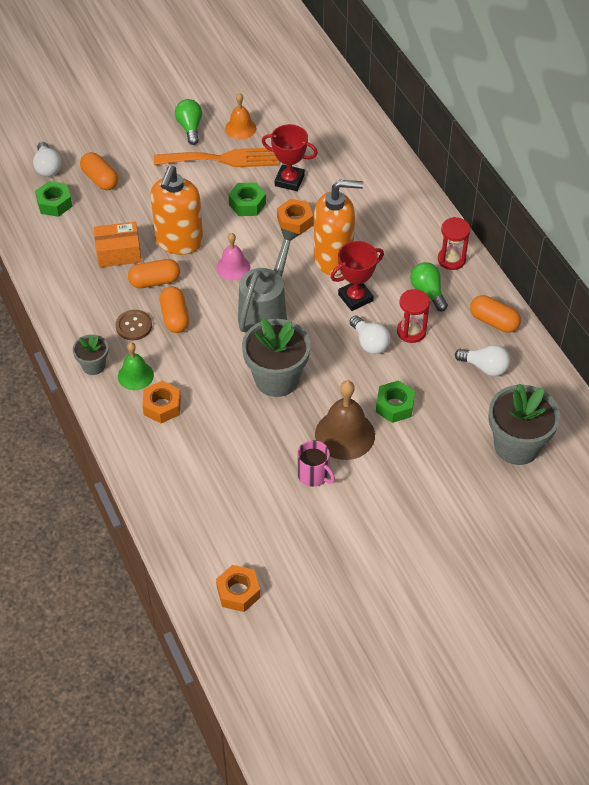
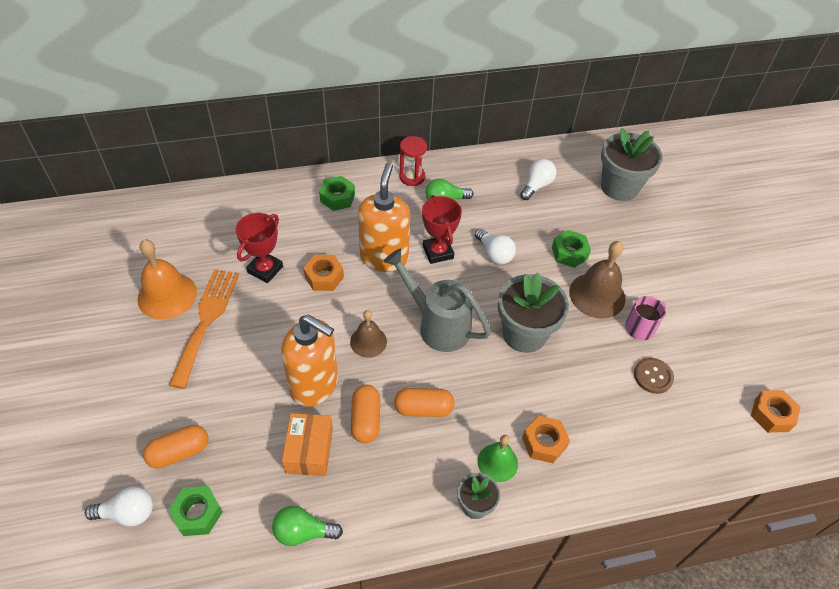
camera: 80 degrees left, 0 degrees up
(134, 326) = (426, 452): brown button -> brown button (653, 376)
(190, 127) = (140, 342): green light bulb -> green light bulb (303, 532)
(233, 267) = (368, 341): pink bell -> brown bell
(240, 128) = (167, 295): orange bell -> orange bell, size x1.62
(247, 204) = (283, 311): green nut -> green nut (337, 198)
(369, 343) = (494, 254): white light bulb -> white light bulb turned 75 degrees clockwise
(411, 331) = (488, 222): red hourglass -> none
(493, 321) = (489, 168): orange capsule -> none

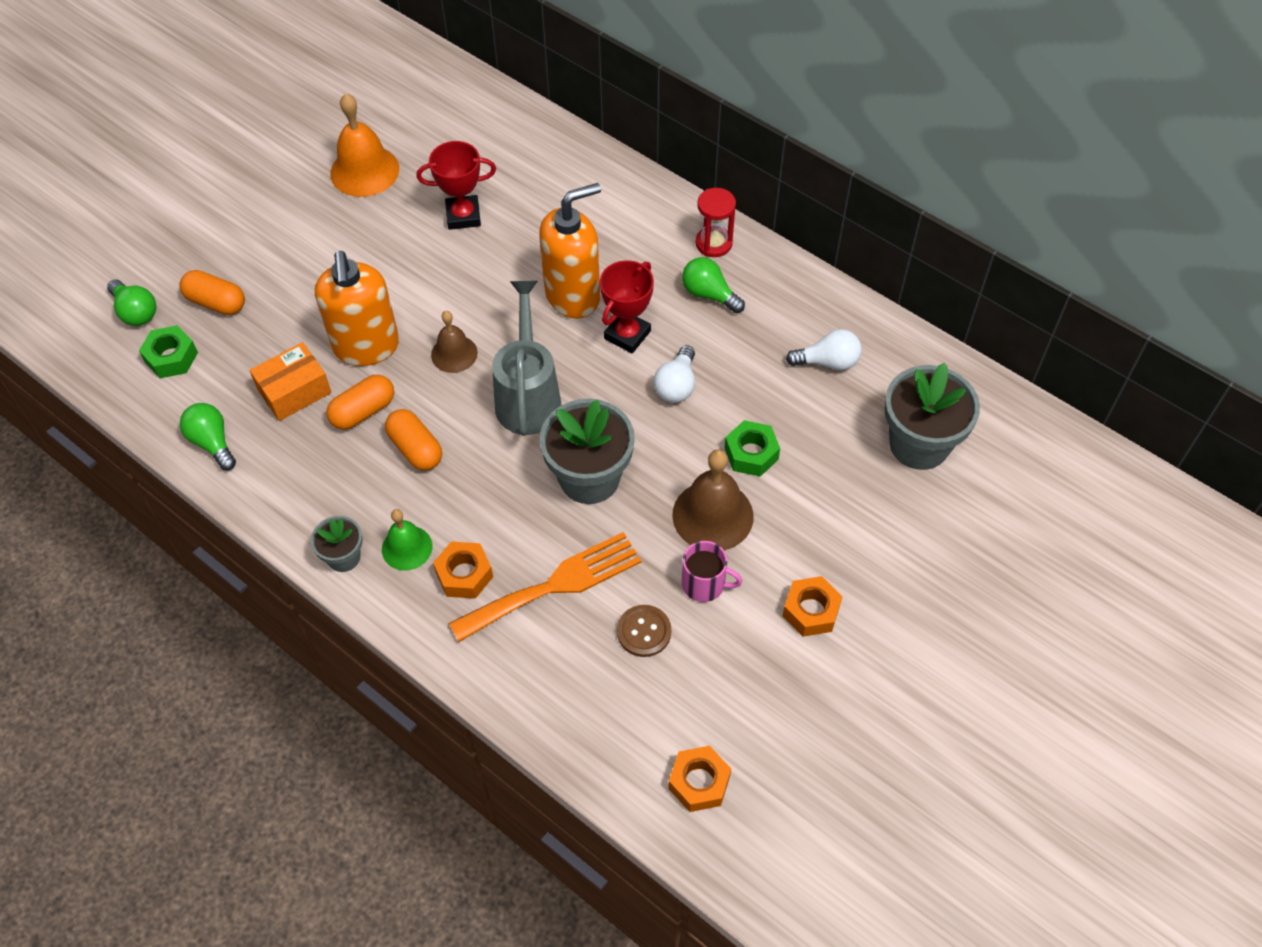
camera: 55 degrees right, 5 degrees up
(128, 513) = (136, 312): white light bulb -> green light bulb
(206, 320) = (364, 218): orange fork -> orange fork (554, 585)
(324, 277) = (499, 266): orange nut -> orange nut (811, 611)
(337, 198) = (614, 204): green nut -> none

